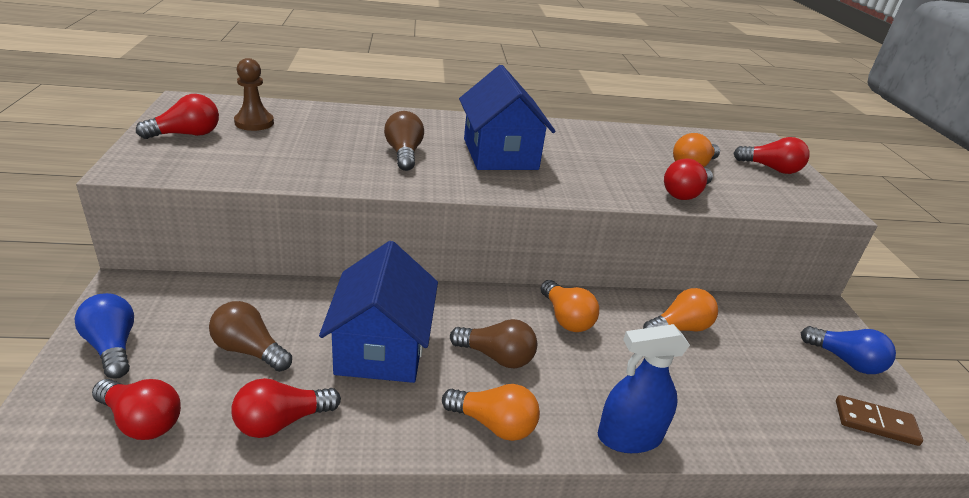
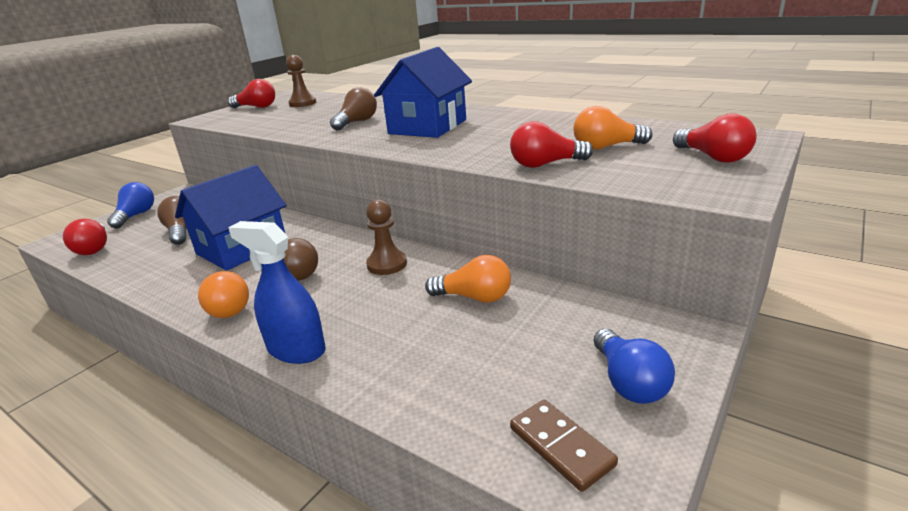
camera: 45 degrees right, 5 degrees down
(281, 422) = (138, 267): red light bulb -> none
(566, 318) = (387, 264): orange light bulb -> brown pawn

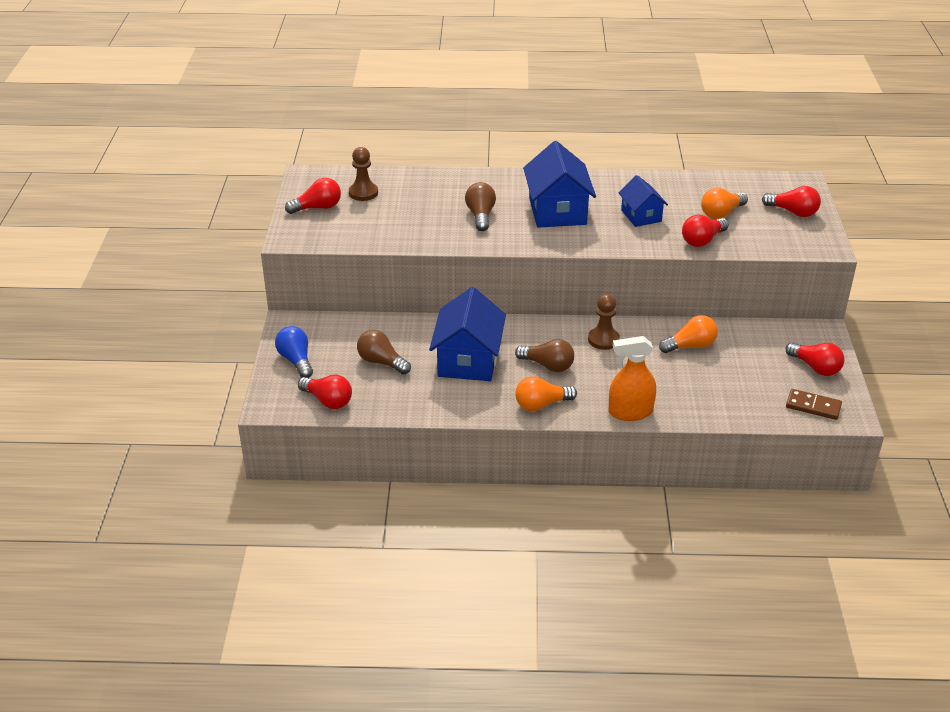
camera: 35 degrees left, 10 degrees up
(228, 307) = (541, 404): orange light bulb -> orange light bulb turned 135 degrees clockwise
(296, 349) = (630, 412): blue spray bottle -> orange spray bottle
(505, 138) = (641, 216): none -> blue house
(629, 382) = (815, 367): blue light bulb -> red light bulb

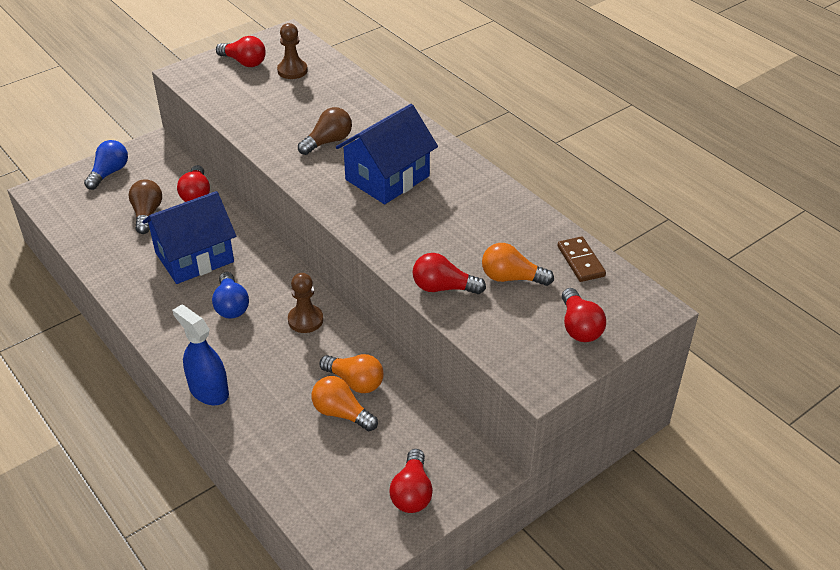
camera: 50 degrees right, 5 degrees up
(328, 401) = (71, 214): red light bulb -> red light bulb (196, 194)
(541, 404) = (170, 330): orange light bulb -> orange light bulb (341, 413)
(548, 365) = (231, 305): brown light bulb -> blue light bulb
(630, 412) = (208, 391): orange spray bottle -> blue spray bottle
(641, 216) = (441, 229): blue house -> none
(813, 406) = (340, 521): brown domino -> brown domino (581, 261)

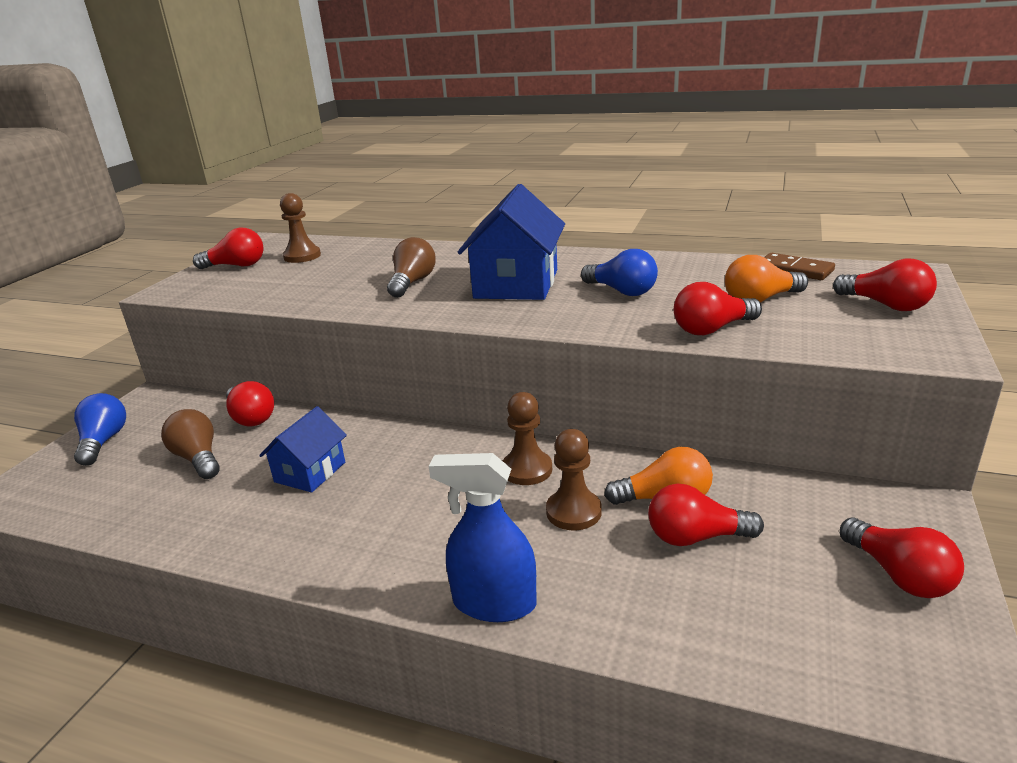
camera: 30 degrees left, 15 degrees down
(194, 257) = (310, 472): blue house -> blue house, size x0.59
(231, 305) = (415, 497): blue light bulb -> blue light bulb (622, 291)
(299, 362) = (573, 512): none -> brown pawn
(341, 413) = (696, 537): orange light bulb -> red light bulb

